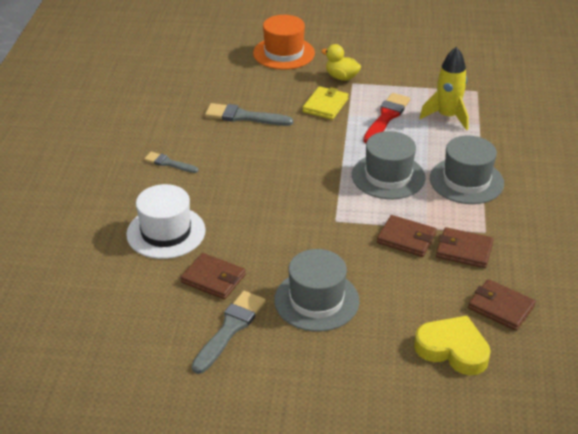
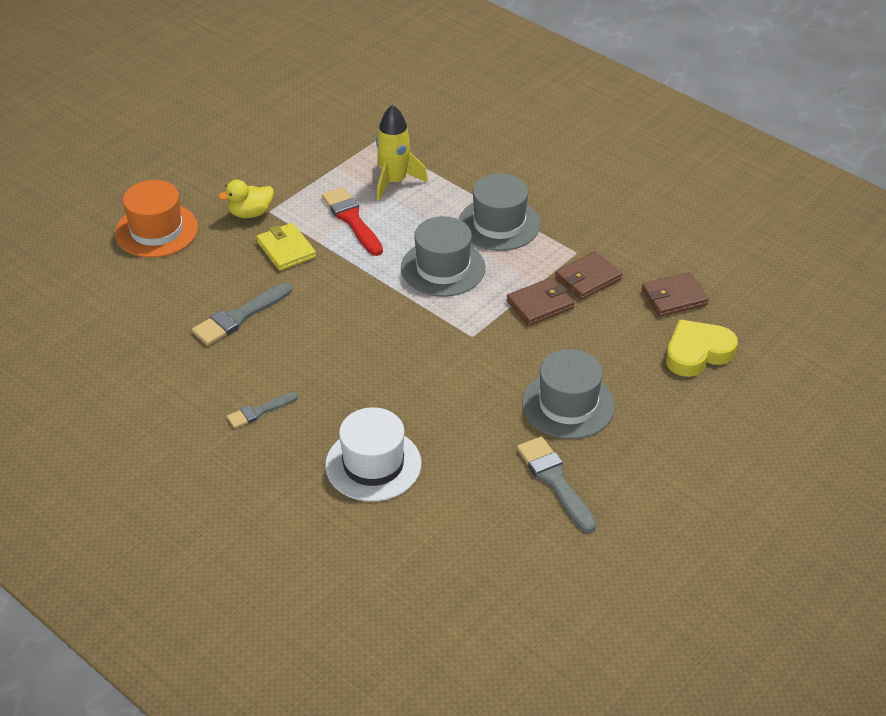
camera: 55 degrees left, 5 degrees up
(213, 278) = (476, 461): brown wallet -> none

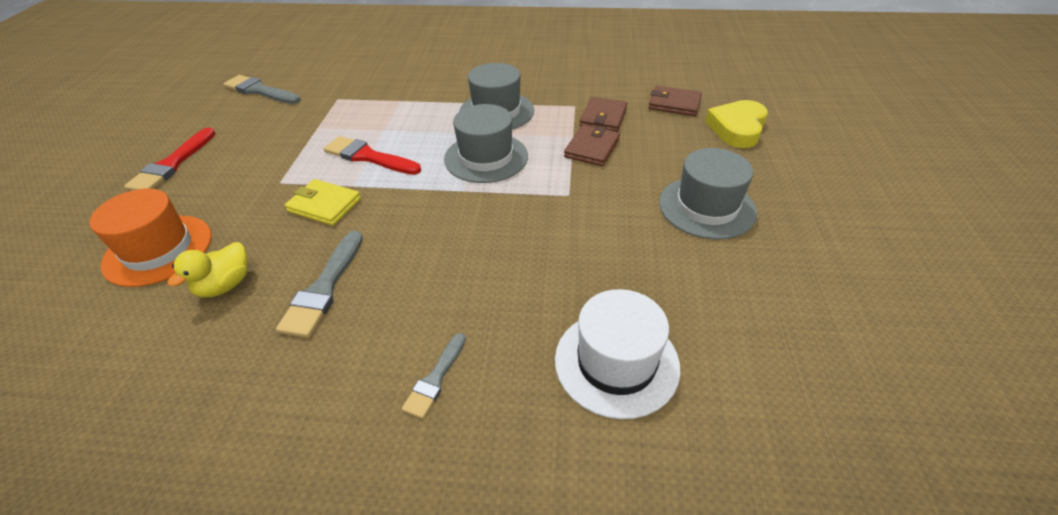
camera: 35 degrees left, 0 degrees up
(205, 153) = (172, 164): none -> red brush
(250, 213) = (260, 191): yellow duck -> yellow duck (225, 285)
(394, 181) = (380, 118): yellow rocket -> none
(555, 481) = (783, 275): grey brush -> grey brush (260, 91)
(674, 297) = (674, 104): brown wallet -> brown wallet turned 75 degrees clockwise

